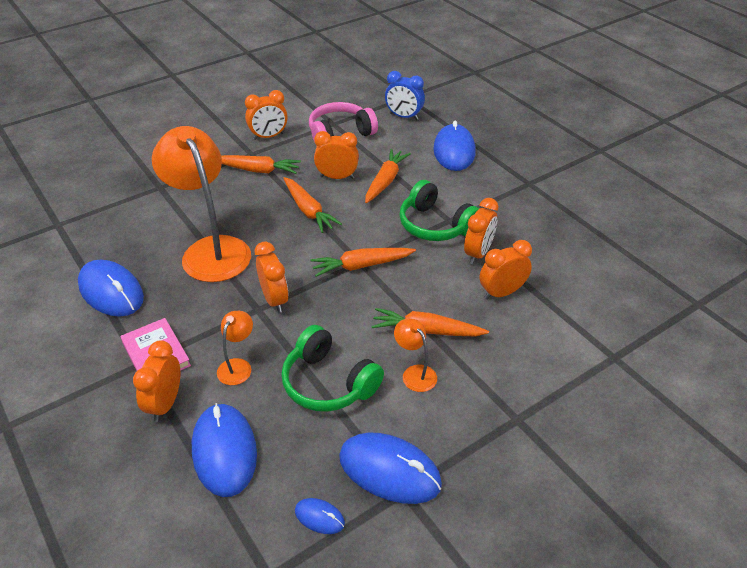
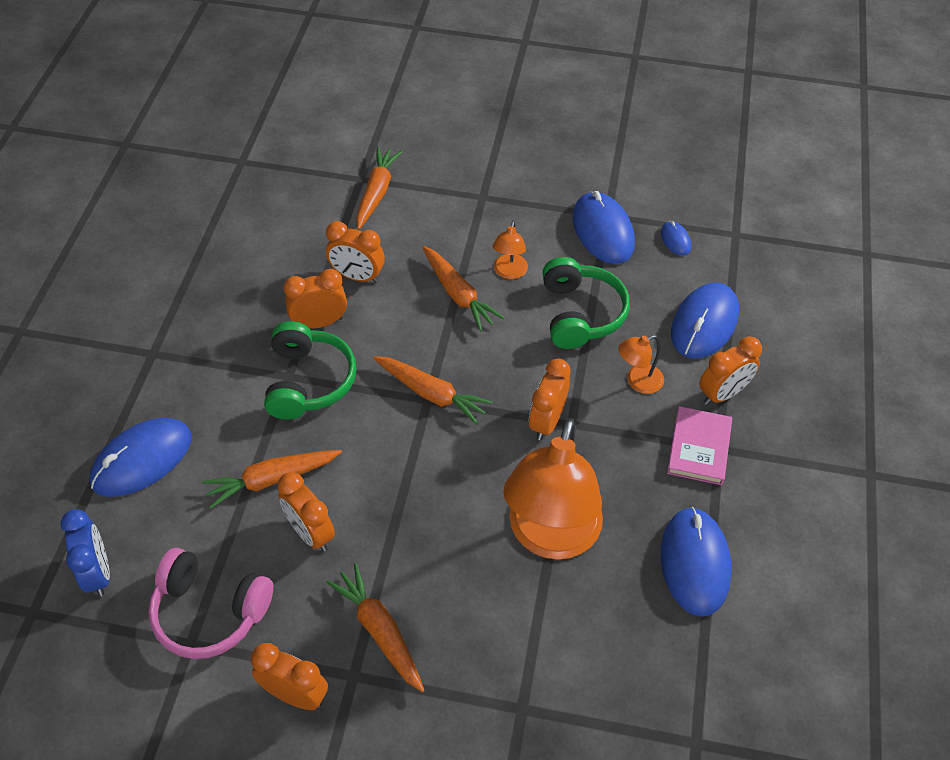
camera: 135 degrees left, 10 degrees up
(308, 210) = (398, 507): orange carrot -> orange carrot (376, 193)

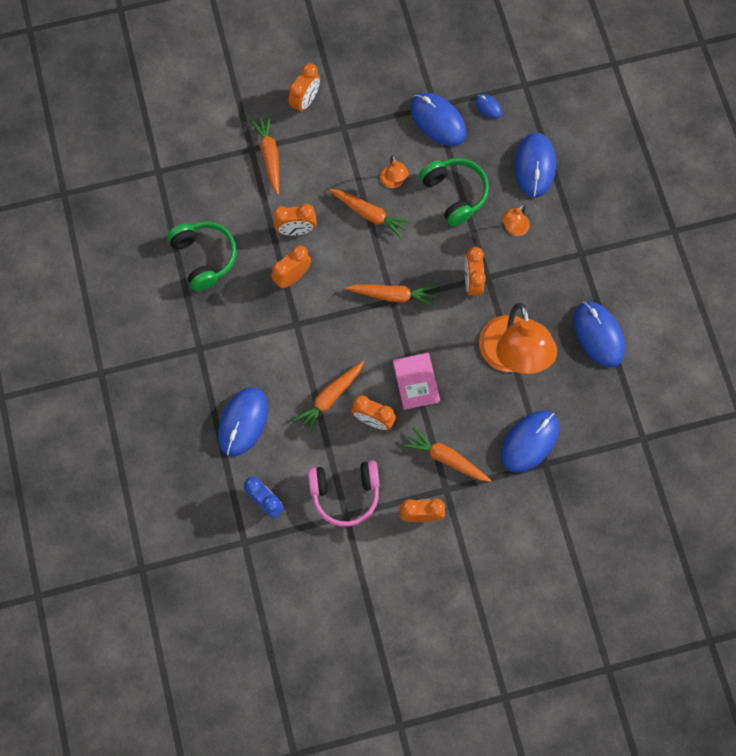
camera: 25 degrees left, 20 degrees up
(308, 381) = (311, 322): green headphones -> green headphones (204, 257)
(515, 665) = (530, 441): none -> blue mouse
(699, 448) = (569, 258): pink book -> pink book (416, 382)
(722, 394) = (567, 213): orange clock -> orange clock (305, 101)

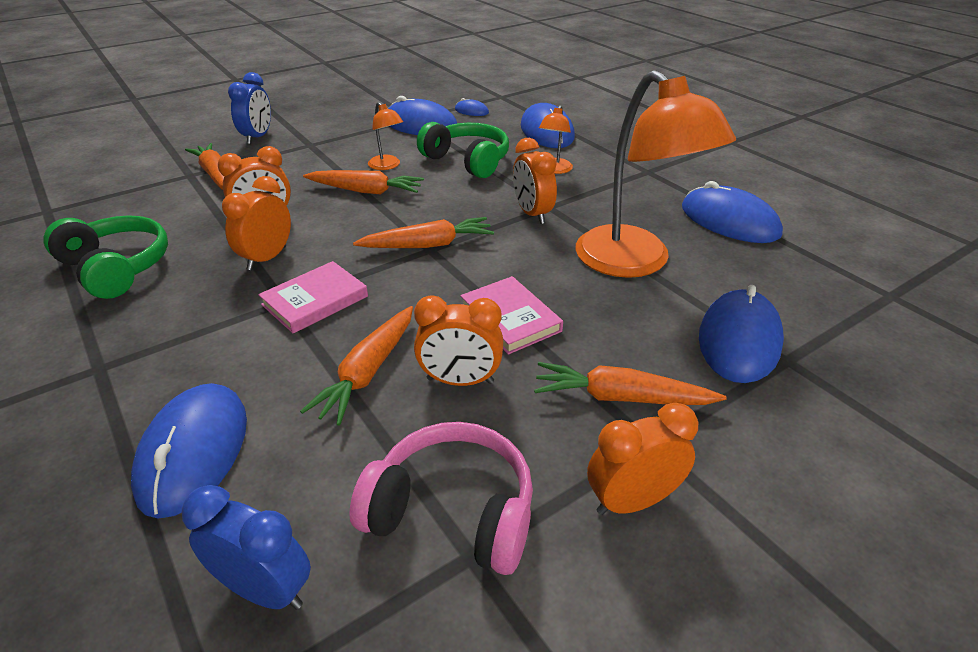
camera: 20 degrees left, 35 degrees down
(305, 101) = (257, 137): orange clock -> blue clock
(314, 329) = (315, 300): none -> pink book
(345, 493) = (452, 511): pink headphones -> pink headphones turned 135 degrees counterclockwise

